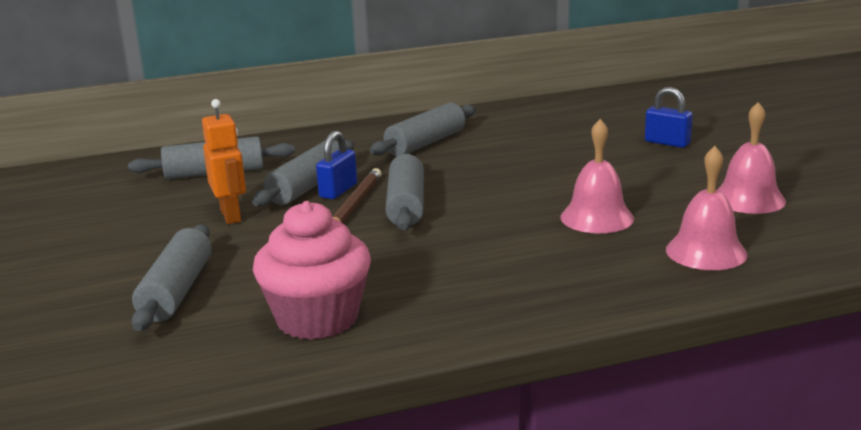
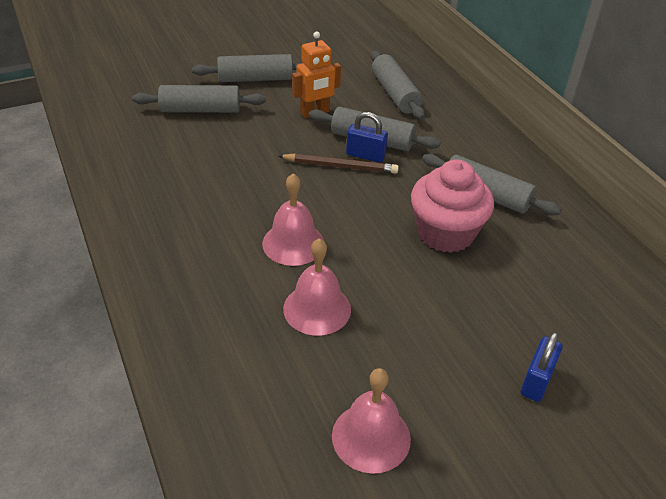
camera: 80 degrees right, 20 degrees up
(317, 319) = (155, 168): pink cupcake -> pink cupcake (445, 233)
(406, 205) = (338, 193): grey rolling pin -> grey rolling pin (255, 79)
(706, 252) = (240, 382): pink bell -> pink bell (293, 243)

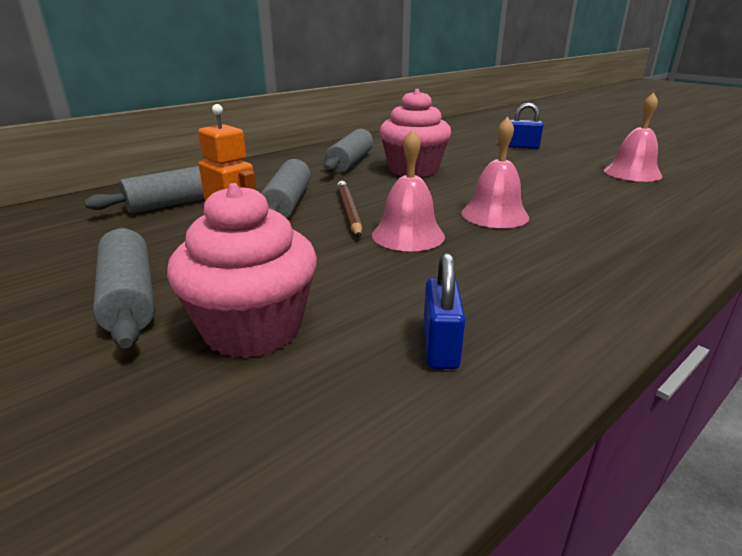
camera: 105 degrees left, 15 degrees down
(200, 110) = (253, 329): grey rolling pin -> pink cupcake
(317, 309) = (557, 197): pink bell -> pink bell (408, 235)
(365, 155) = (320, 203): blue padlock -> blue padlock (440, 347)

